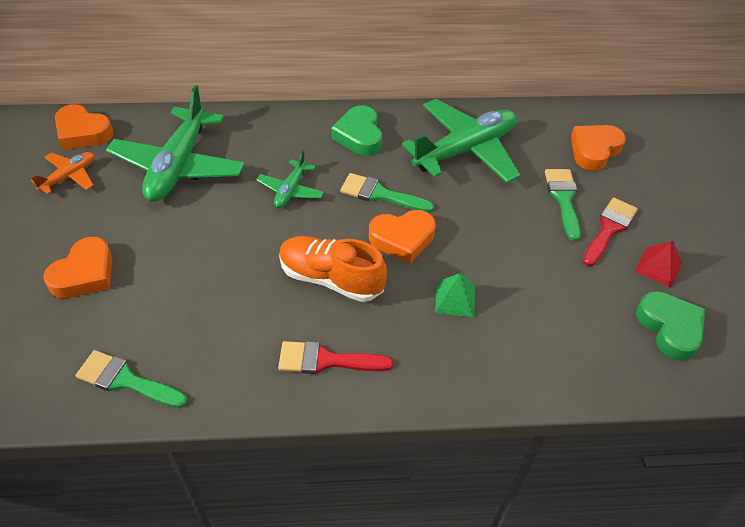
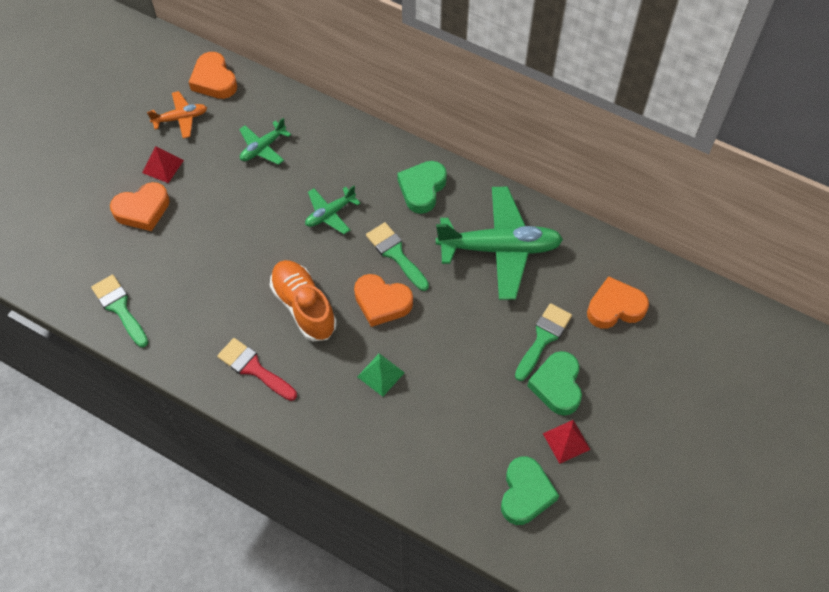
camera: 35 degrees right, 10 degrees up
(79, 225) = (162, 166): none -> red pyramid
(178, 166) = (263, 148): green plane -> green plane, size x0.49
(609, 228) = (557, 386): red brush -> green heart

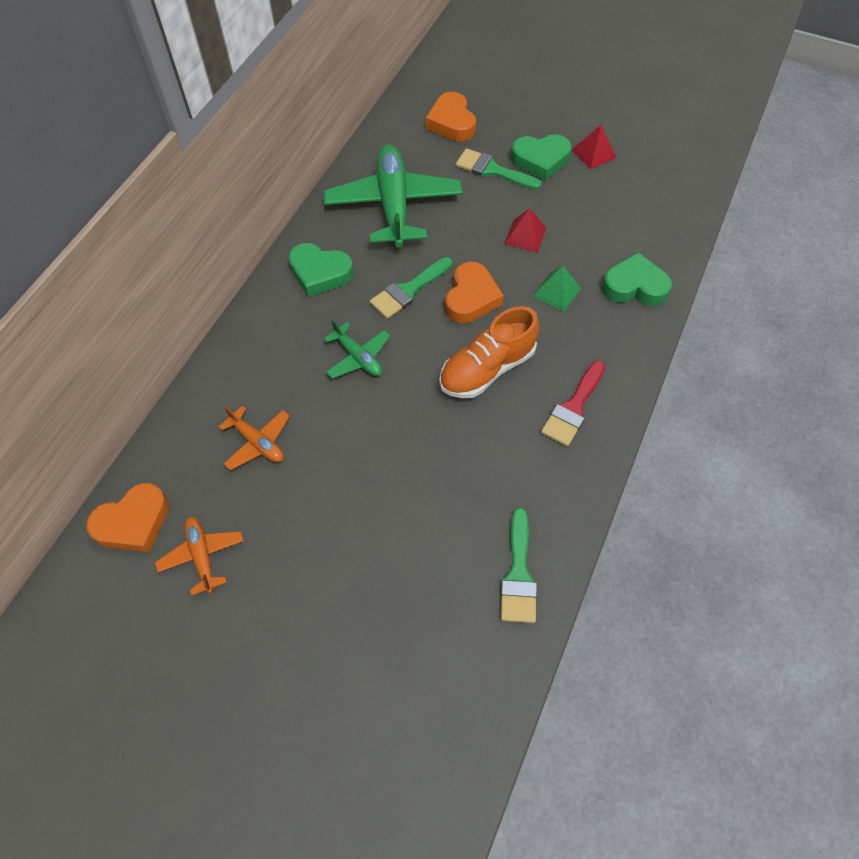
camera: 95 degrees left, 0 degrees up
(119, 307) = (518, 574): green brush -> green brush turned 45 degrees counterclockwise
(142, 210) = (363, 577): orange heart -> none
(162, 166) = (288, 564): red pyramid -> red pyramid (525, 235)
(263, 148) = (257, 442): green plane -> orange plane
(525, 493) = (651, 179): green heart -> green heart (634, 286)

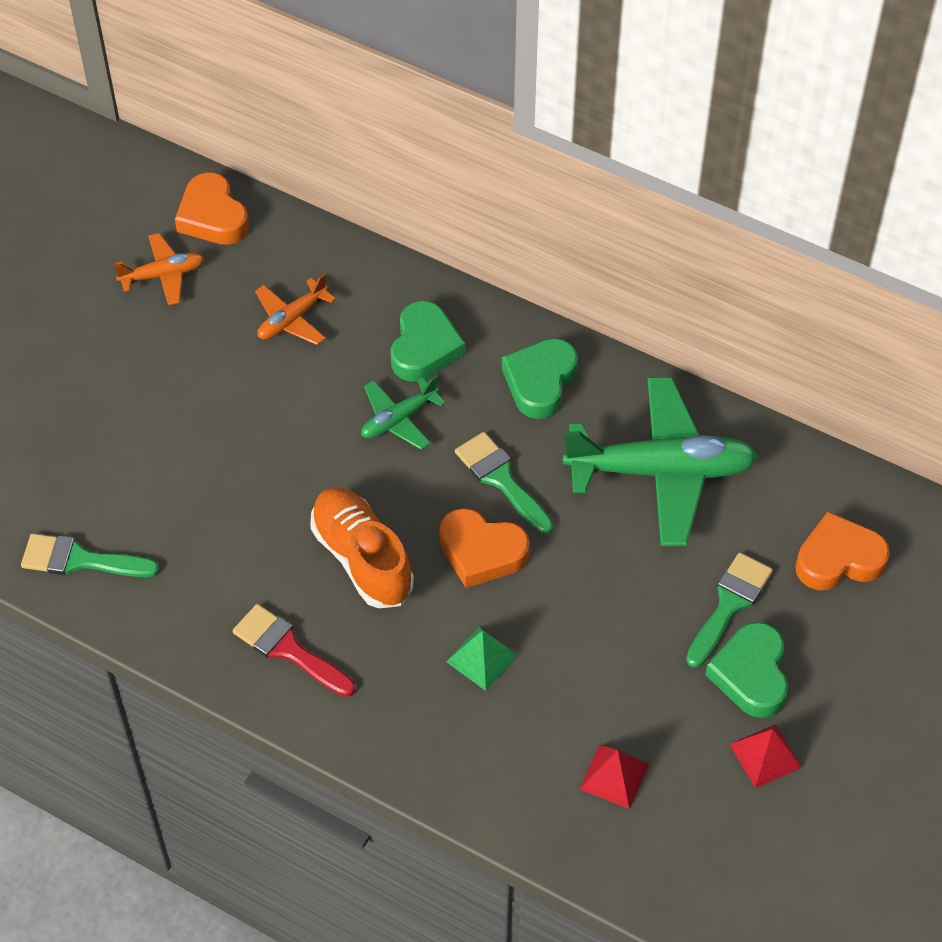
camera: 95 degrees right, 5 degrees down
(525, 235) = (591, 632): red pyramid -> red pyramid (614, 776)
(634, 286) = (482, 762): green heart -> green heart (424, 348)

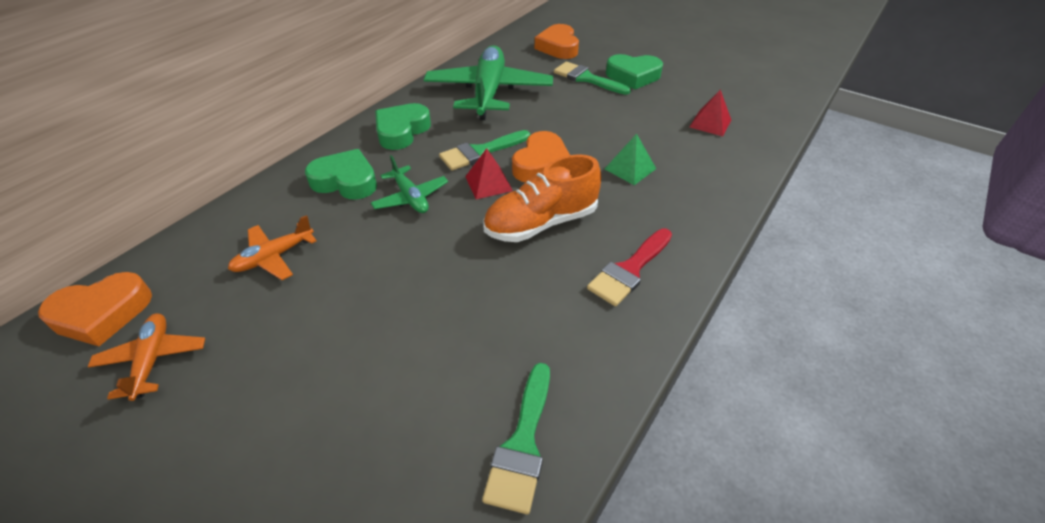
camera: 85 degrees left, 10 degrees down
(292, 319) = (274, 257): orange plane -> orange plane turned 90 degrees clockwise
(540, 382) = (402, 131): green heart -> green heart turned 90 degrees clockwise
(765, 755) = (684, 76): red pyramid -> red pyramid (488, 183)

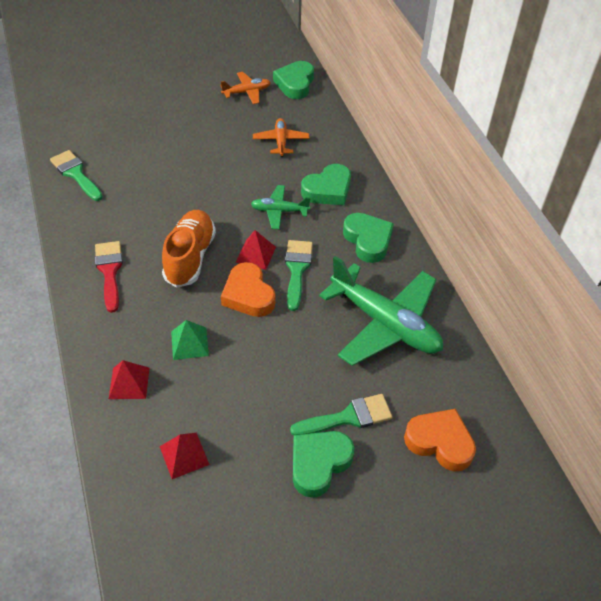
camera: 125 degrees right, 5 degrees up
(102, 314) = (295, 84): orange heart -> green heart
(153, 360) = (247, 92): orange plane -> orange plane turned 45 degrees counterclockwise
(707, 178) = (129, 383): none -> red pyramid

